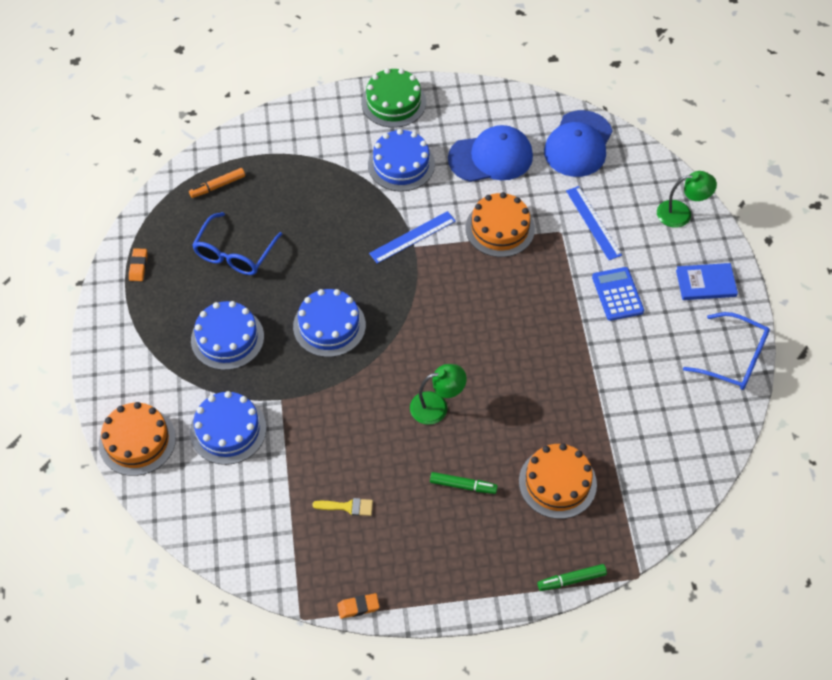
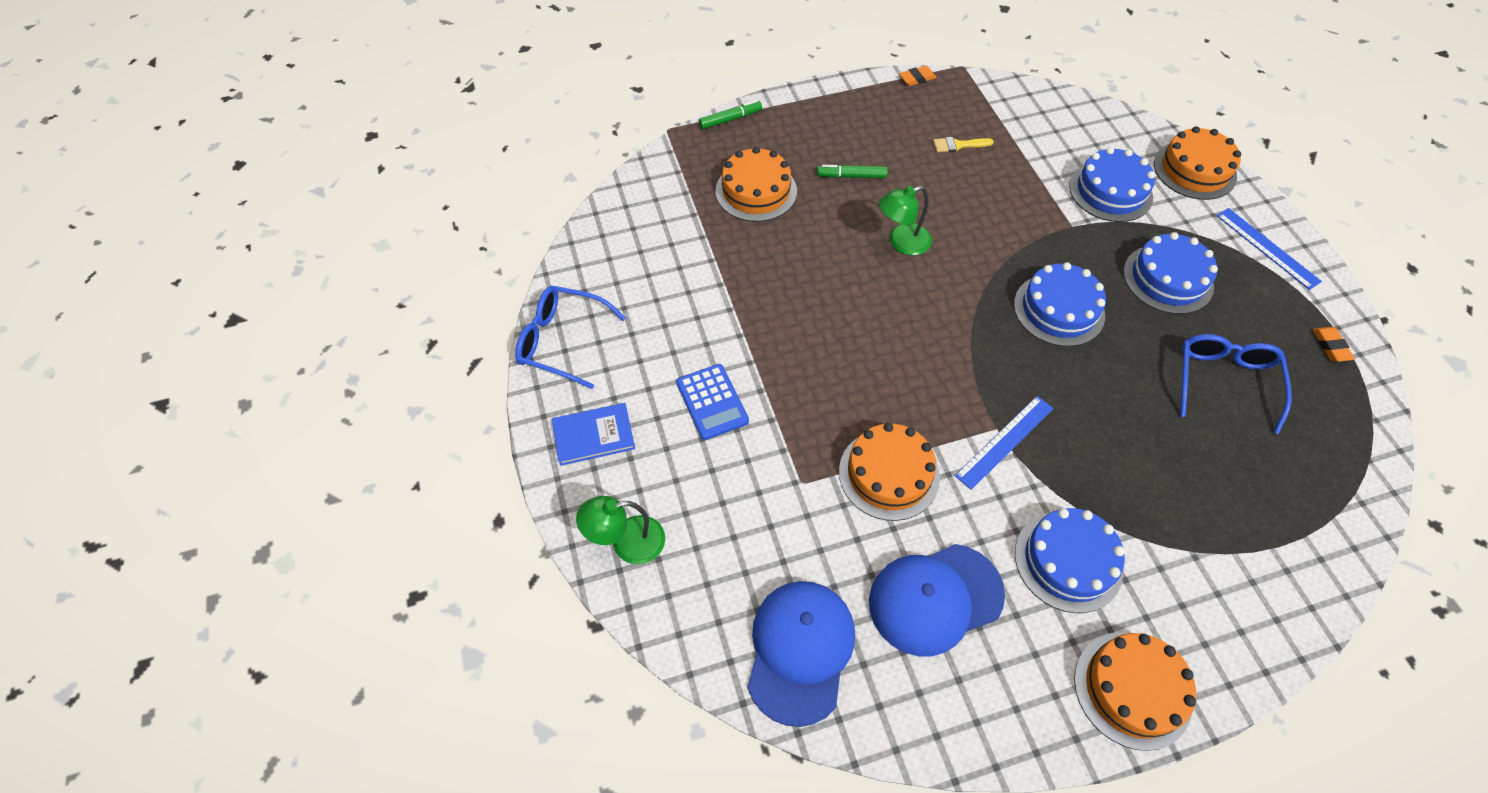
camera: 170 degrees right, 0 degrees up
(218, 186) = (1311, 478): orange marker -> none
(393, 102) = (1132, 689): green cake -> orange cake
(593, 222) = (757, 505): blue ruler -> blue ruler (1267, 248)

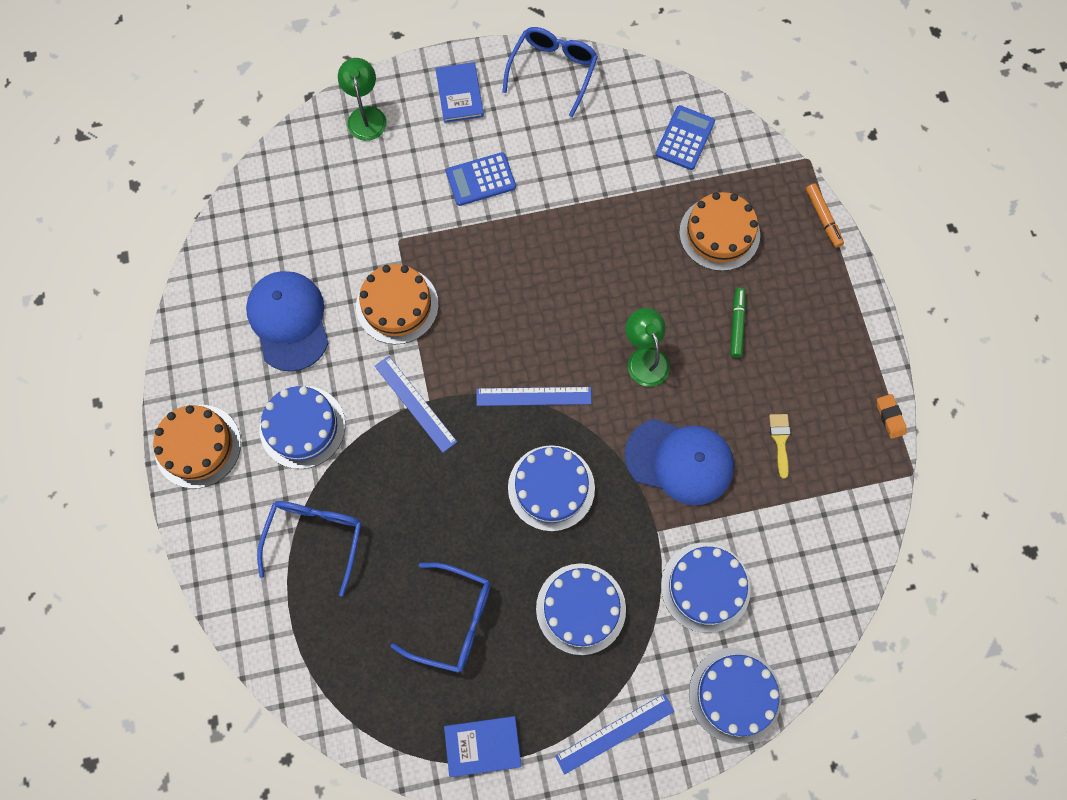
camera: 95 degrees right, 15 degrees up
(648, 221) = (685, 138): none -> blue calculator
(730, 119) = (823, 218): green marker -> orange marker
(800, 651) = (266, 223): blue cap -> blue cap (679, 461)
(966, 331) = (533, 396): none -> blue ruler
(1193, 527) = (315, 537): none -> blue glasses
(1194, 170) = (734, 695): orange cake -> blue cake
(1330, 346) = (482, 746): orange eraser -> blue book

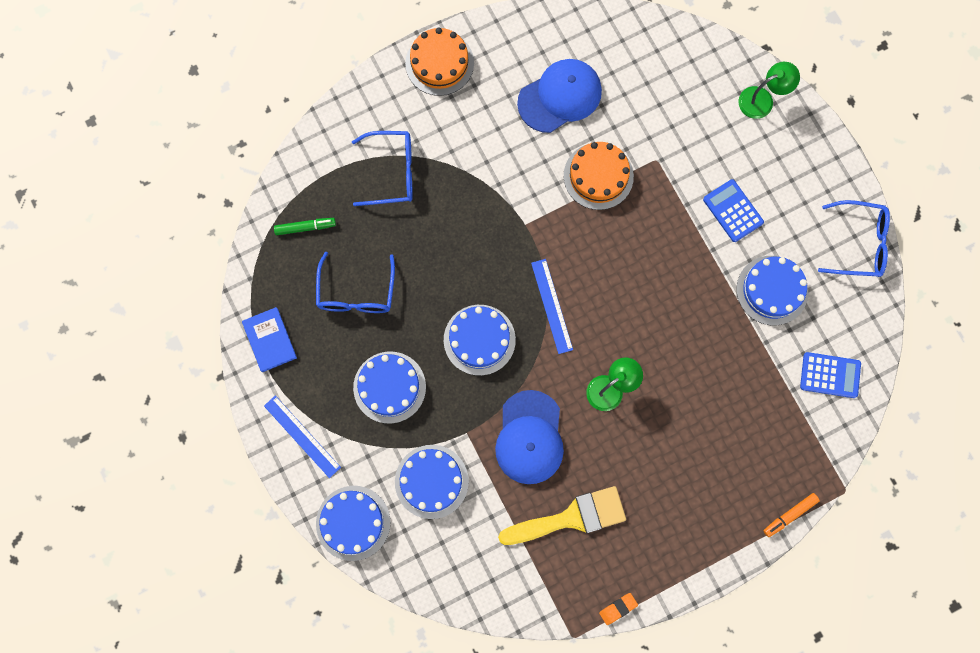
camera: 75 degrees right, 5 degrees up
(302, 427) = (476, 135): blue cake -> blue cake (772, 290)
(415, 403) = (519, 215): blue ruler -> none
(459, 94) = (809, 170): blue book -> none
(719, 233) = (745, 426): orange cake -> none
(736, 324) = (664, 459): green marker -> green marker (305, 227)
(780, 440) = (571, 517): yellow brush -> yellow brush, size x2.25

